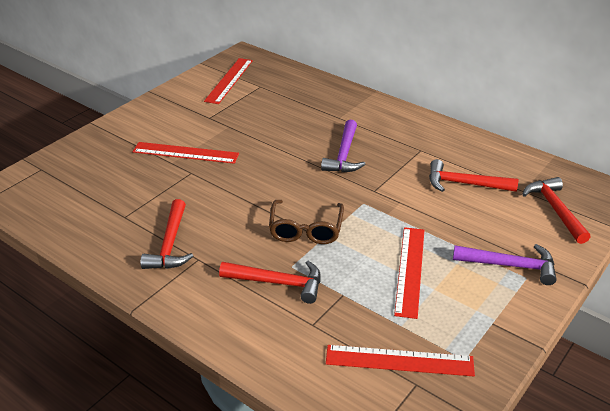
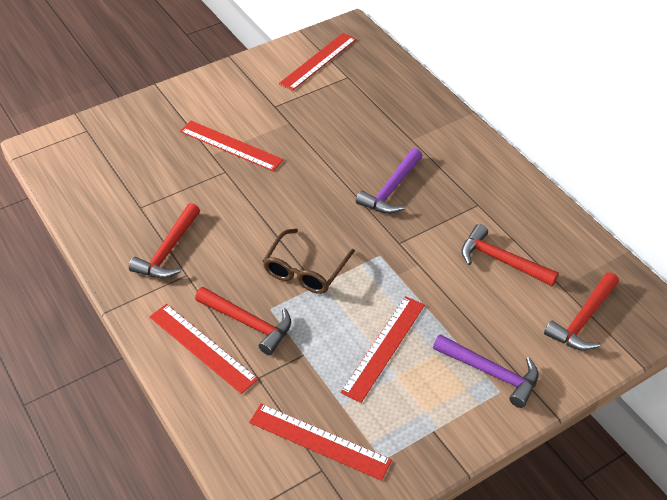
camera: 20 degrees right, 10 degrees up
(245, 314) = (202, 347): none -> red ruler
(555, 209) = (583, 320): red hammer -> red hammer turned 150 degrees counterclockwise

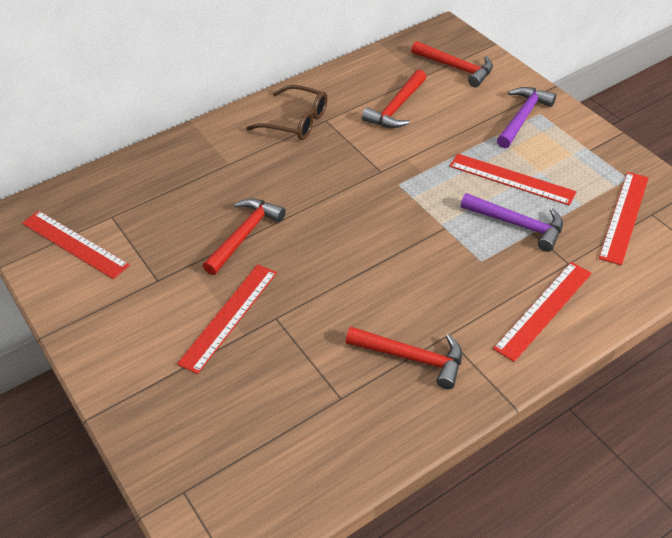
camera: 90 degrees left, 0 degrees up
(249, 323) = (504, 275): red hammer -> red hammer (245, 235)
(305, 270) = (425, 237): brown glasses -> brown glasses (295, 121)
(391, 190) = (306, 177): purple hammer -> purple hammer (518, 225)

